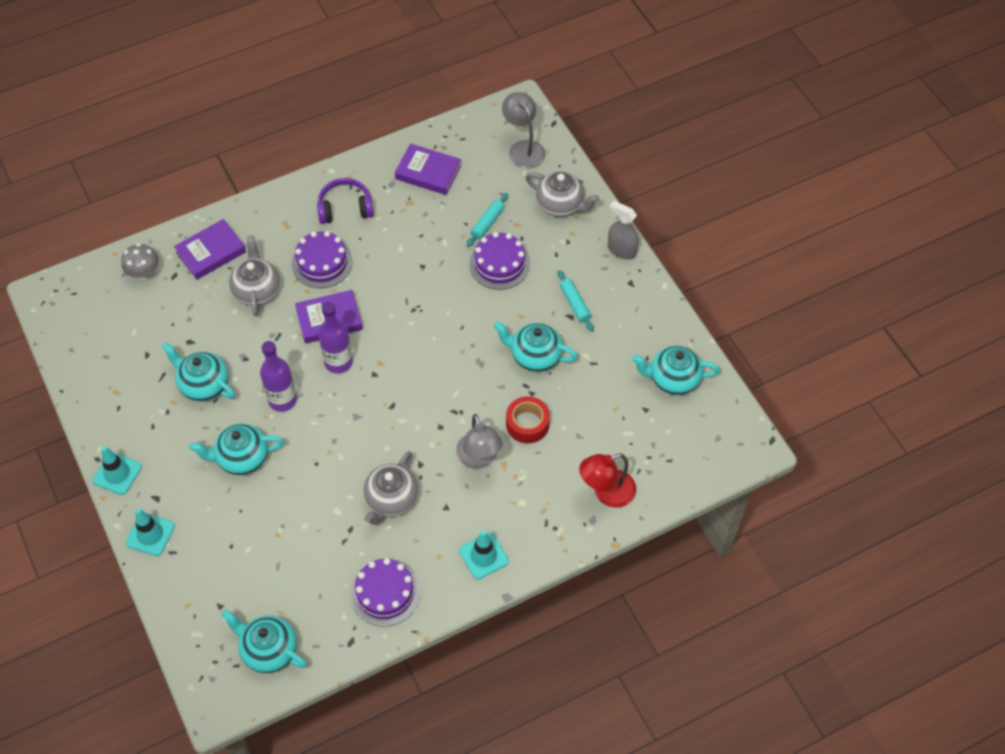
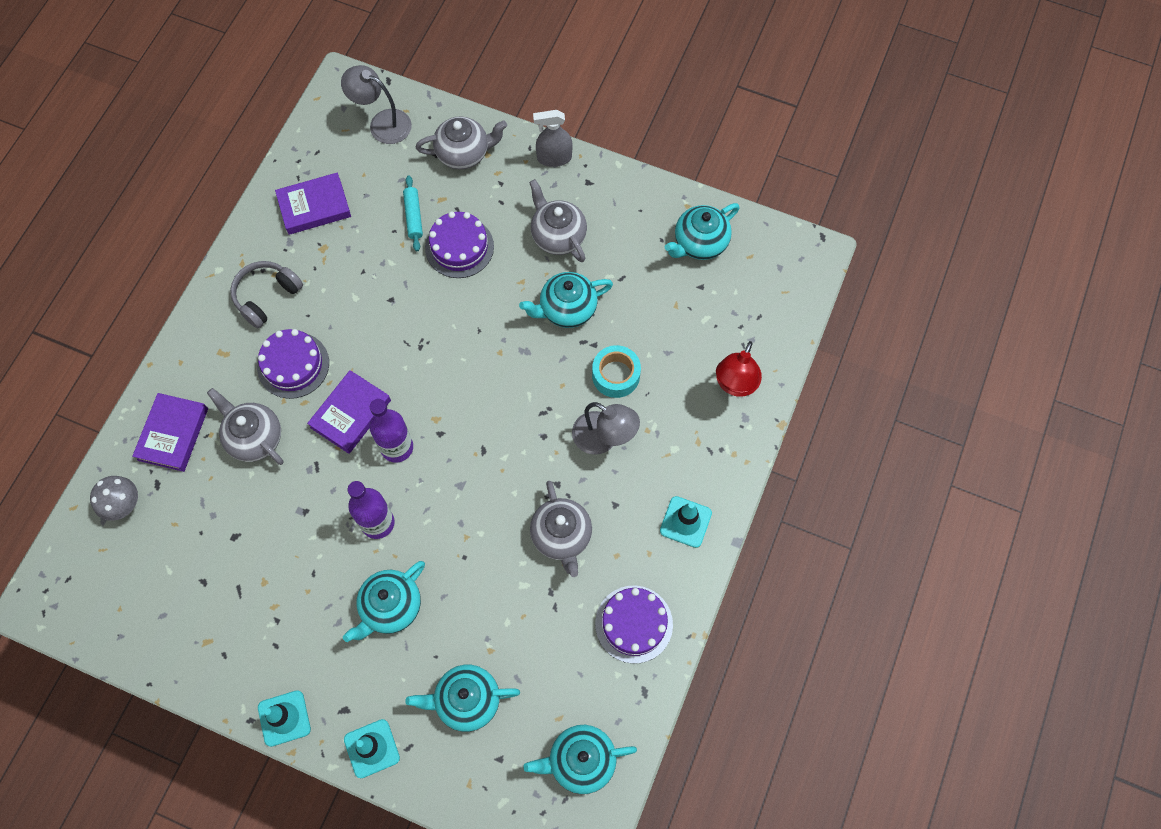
camera: 40 degrees left, 10 degrees up
(204, 385) = (288, 567): turquoise teapot -> turquoise teapot (467, 700)
(345, 208) = (266, 296): purple headphones -> grey headphones
(527, 424) = (616, 375): red tape -> turquoise tape
(574, 304) = (558, 236): turquoise rolling pin -> grey teapot

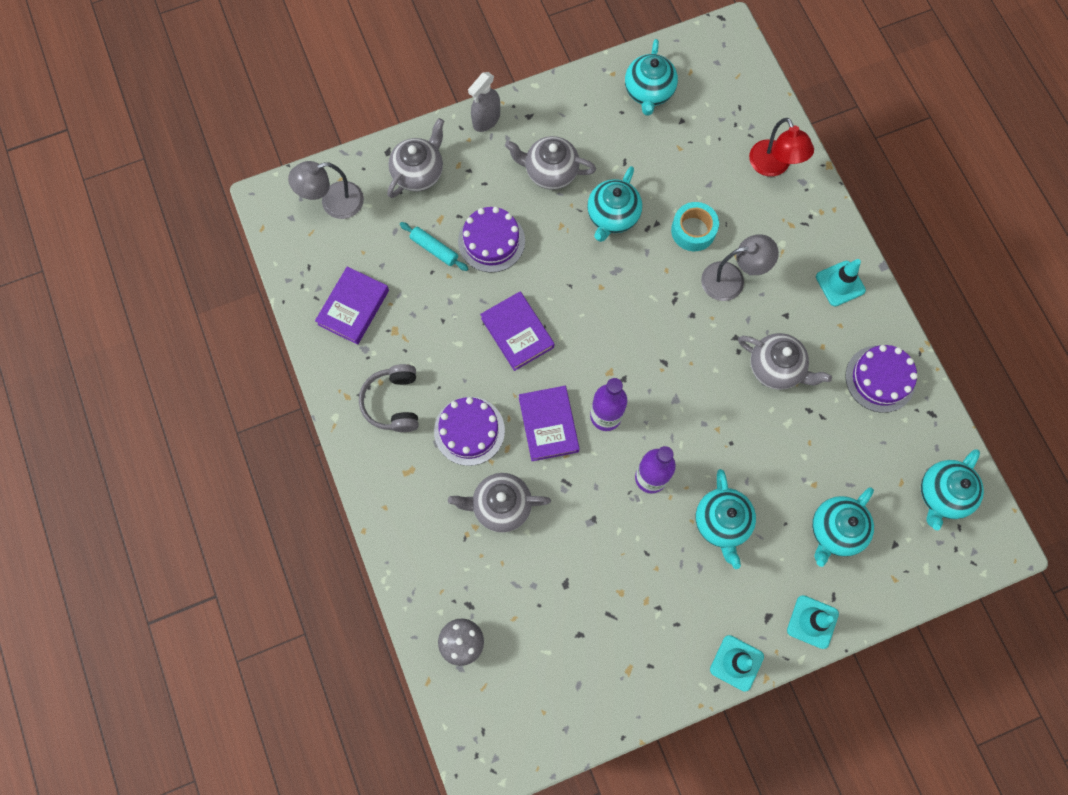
camera: 45 degrees left, 5 degrees up
(173, 434) = (439, 560): purple book -> purple book (517, 333)

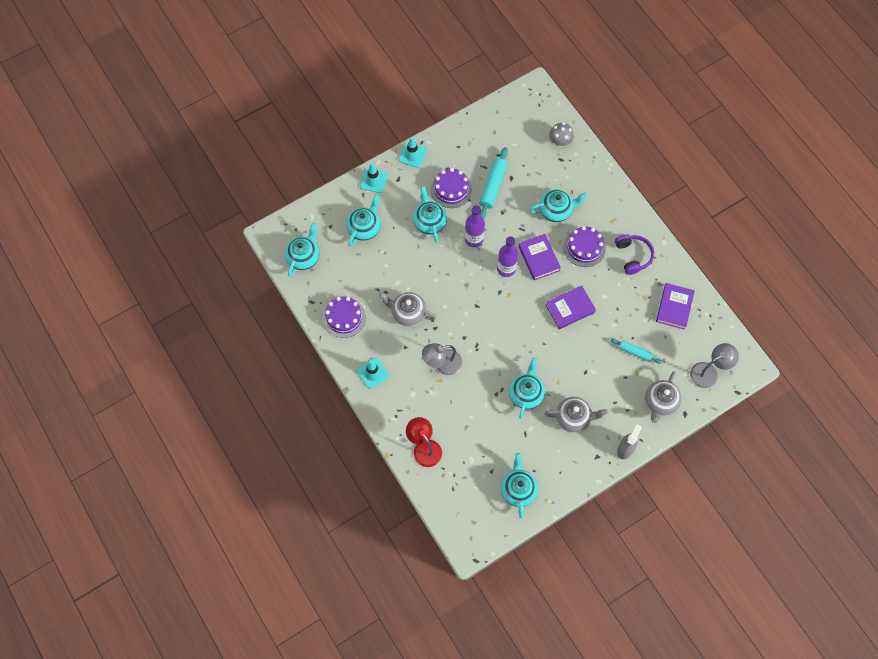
camera: 170 degrees right, 5 degrees down
(393, 402) = (633, 256): grey headphones -> purple headphones
(491, 241) = (600, 364): purple cake -> purple cake (451, 189)
(501, 506) = (556, 211): grey teapot -> turquoise teapot
(517, 333) = (570, 308): purple book -> purple book turned 75 degrees counterclockwise
(601, 572) = (493, 186): none -> turquoise rolling pin
(693, 230) = (471, 393): turquoise tape -> none

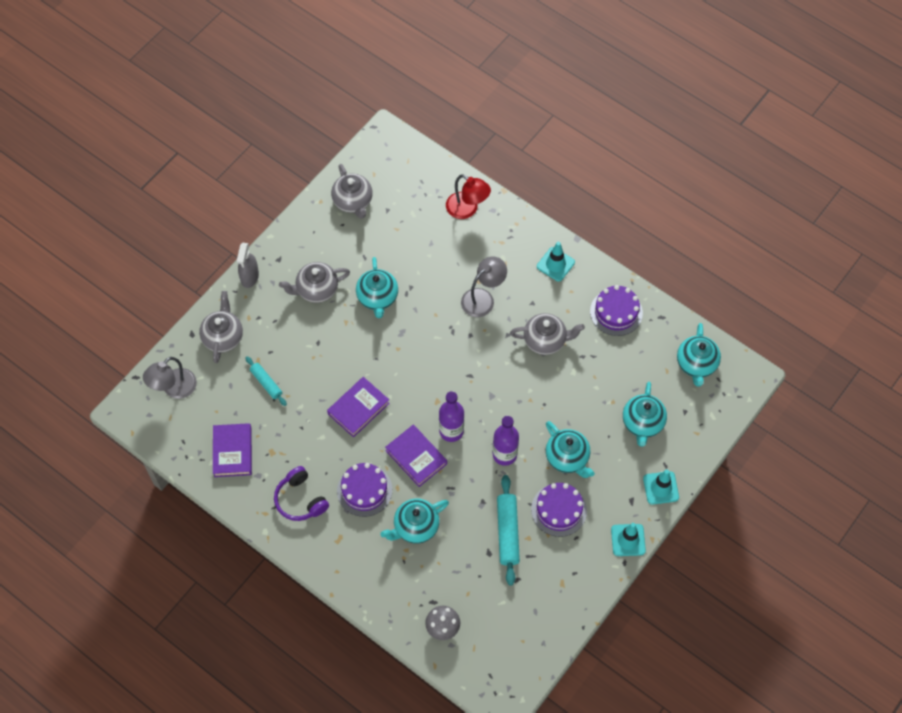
camera: 160 degrees right, 5 degrees down
(518, 489) = (353, 201): turquoise teapot -> grey teapot
(635, 352) = (266, 383): turquoise rolling pin -> turquoise rolling pin turned 45 degrees clockwise

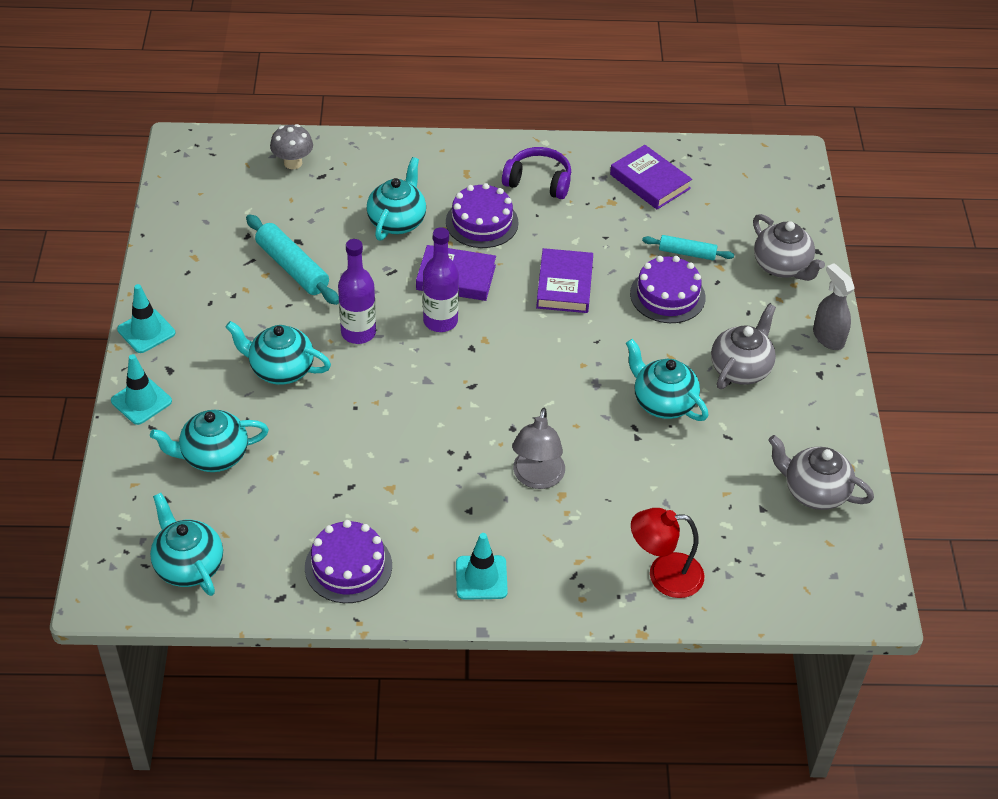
camera: 140 degrees right, 15 degrees down
(174, 389) = (771, 197): grey lamp -> none
(545, 340) = (413, 476): grey teapot -> none
(559, 510) = (250, 316): purple cake -> purple cake (667, 295)
(642, 423) = (214, 456): turquoise teapot -> turquoise teapot turned 75 degrees counterclockwise

